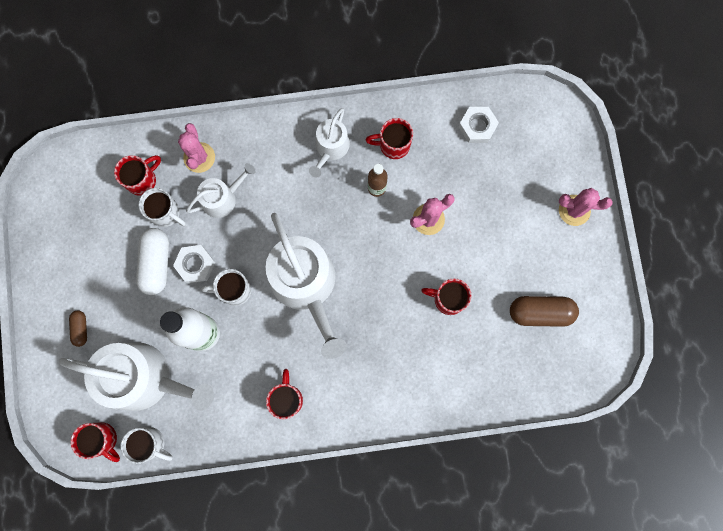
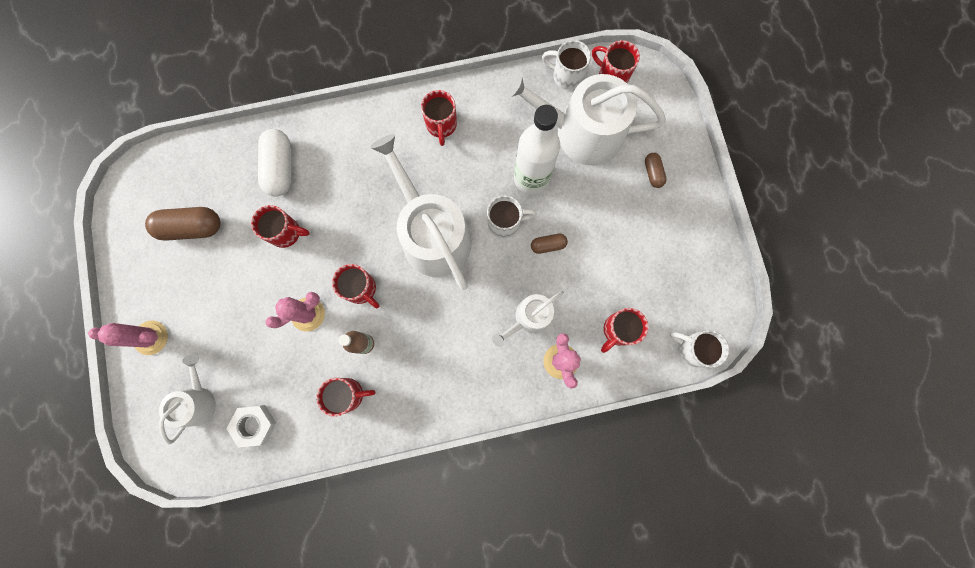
camera: 175 degrees right, 0 degrees up
(156, 263) = (588, 243): white capsule -> white capsule (280, 168)
(166, 213) = (586, 296): white mug -> white mug (692, 349)
(195, 265) = (548, 245): white nut -> brown capsule
(330, 148) = (417, 384): white watering can -> white watering can (198, 400)
(377, 238) = (361, 289): none -> red mug

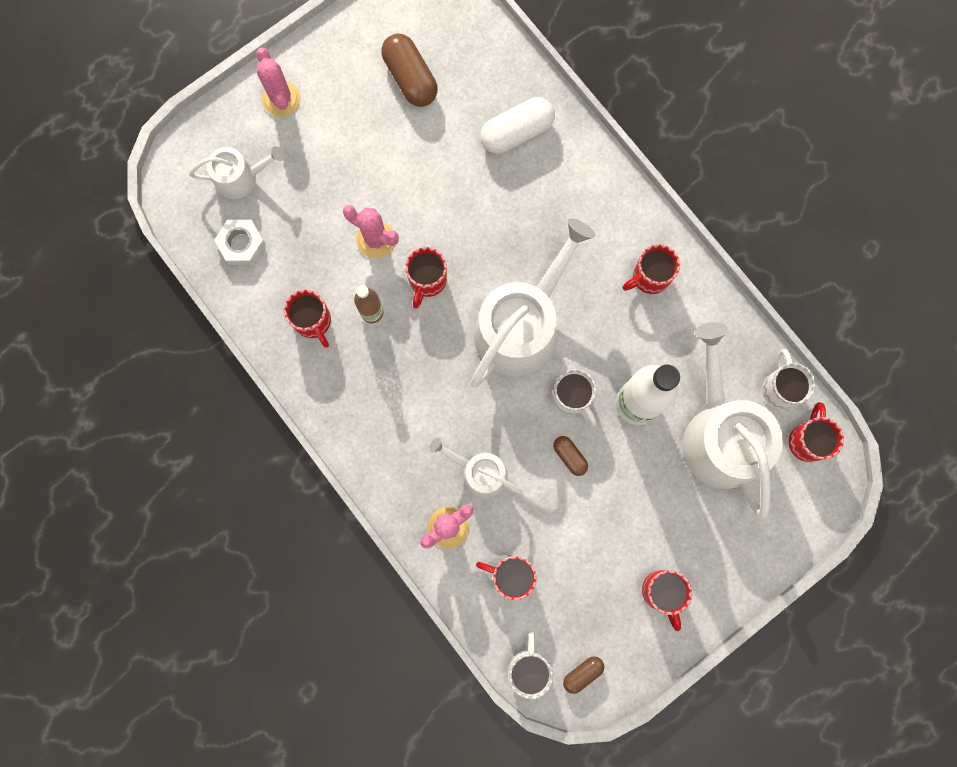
camera: 65 degrees right, 0 degrees up
(286, 233) = (450, 174): red mug -> red mug (662, 592)
(653, 173) = (712, 538): brown capsule -> brown capsule (582, 673)

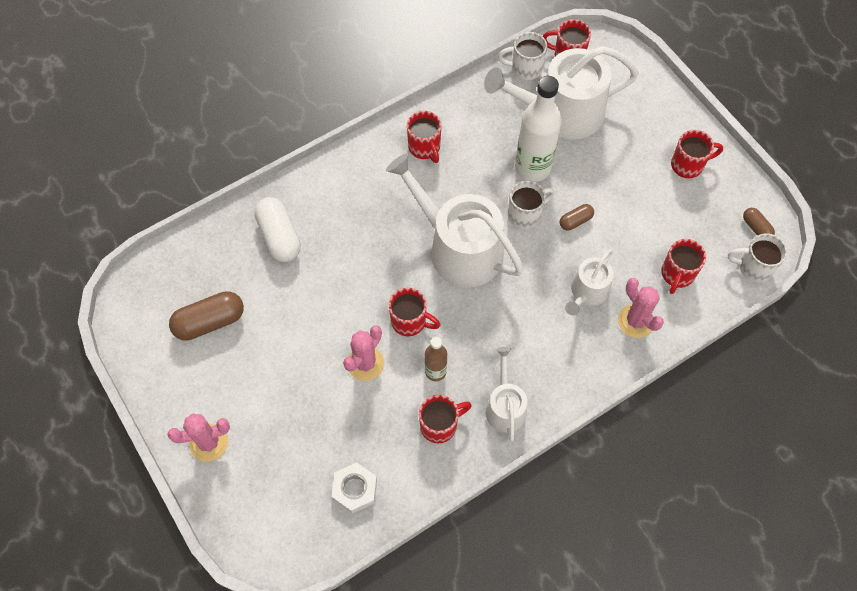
camera: 85 degrees left, 15 degrees down
(241, 178) = (285, 486): white watering can -> white watering can (505, 406)

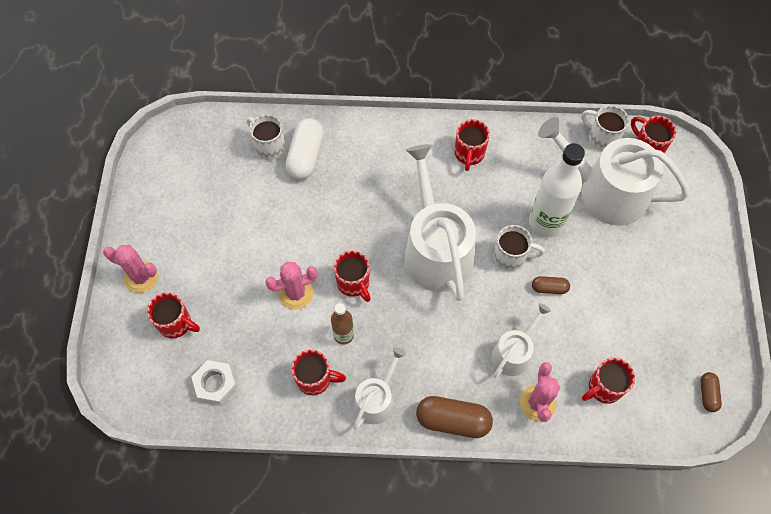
camera: 35 degrees right, 0 degrees up
(210, 322) = (208, 188): brown capsule -> brown capsule (453, 420)
(587, 292) = (514, 352): white watering can -> white watering can turned 150 degrees clockwise
(688, 165) = (686, 302): red mug -> red mug (176, 324)
(753, 267) = (678, 426): white mug -> white mug (269, 147)

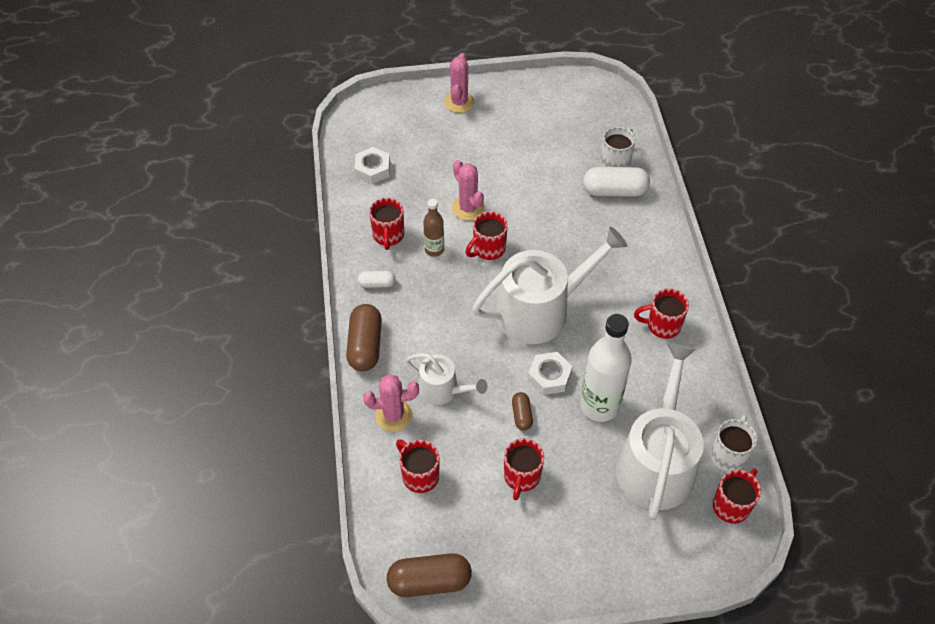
camera: 80 degrees right, 10 degrees down
(176, 324) = (422, 133): red mug -> red mug (521, 477)
(377, 399) = (377, 284): white watering can -> white capsule
(511, 257) = (549, 376): white mug -> white nut
(707, 394) = (429, 581): brown capsule -> brown capsule, size x1.87

